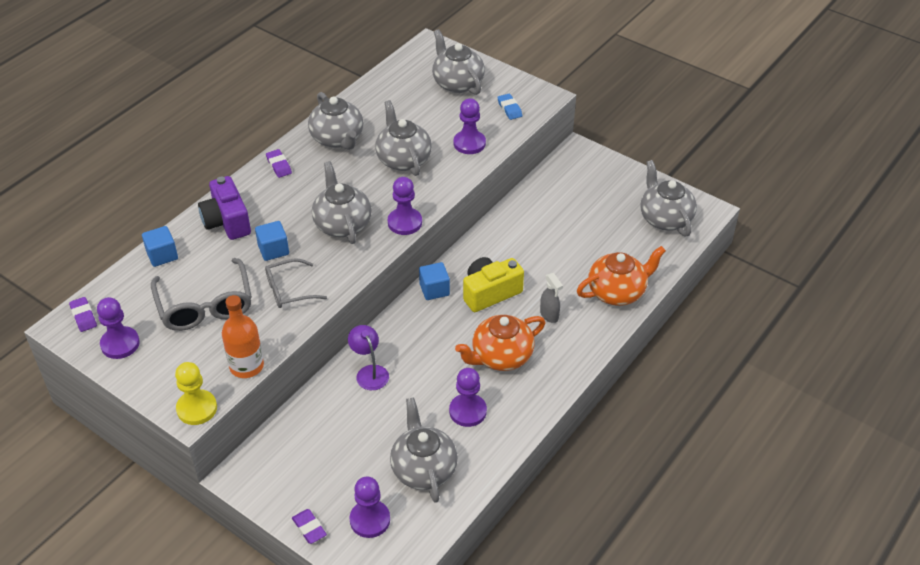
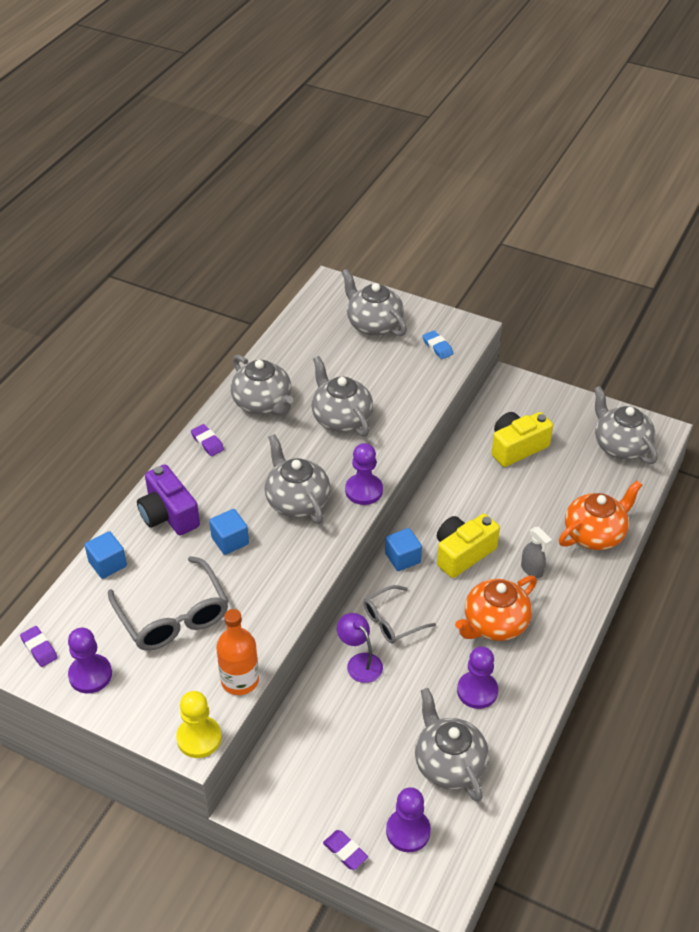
camera: 10 degrees left, 0 degrees up
(288, 290) = (260, 585): grey glasses -> grey glasses (392, 621)
(469, 143) = (406, 391): purple pawn -> none
(567, 208) = (517, 447): none -> yellow camera

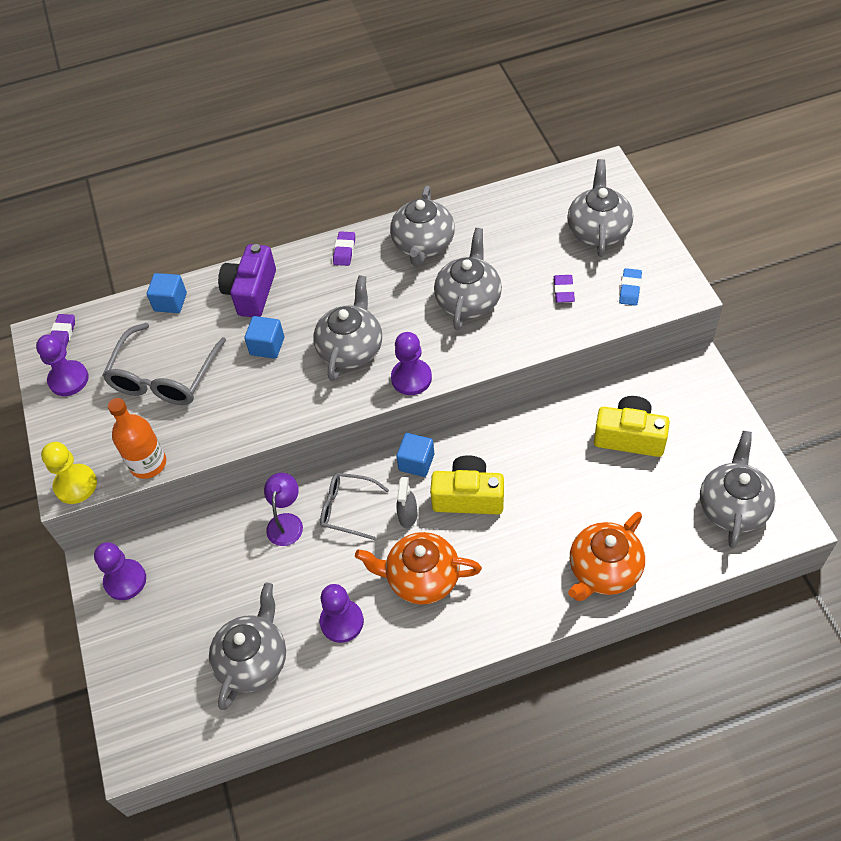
camera: 50 degrees right, 10 degrees up
(345, 852) = (112, 658): purple eraser -> purple eraser (563, 291)
(408, 831) = (167, 684): purple pawn -> purple pawn (125, 580)
(532, 570) = (508, 558): grey spray bottle -> grey spray bottle (408, 516)
(595, 534) = (603, 570): orange teapot -> orange teapot turned 120 degrees clockwise

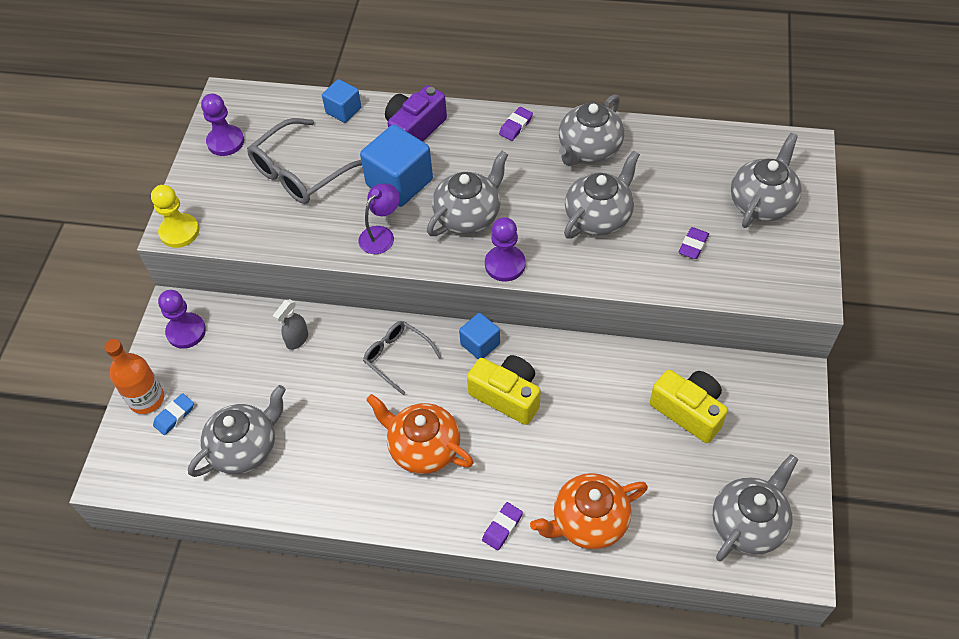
camera: 25 degrees right, 0 degrees up
(63, 334) = (243, 102): purple eraser -> purple eraser (502, 527)
(148, 464) = (244, 240): orange bottle -> orange bottle (147, 399)
(267, 346) = (399, 182): blue cube -> blue cube, size x1.76
(286, 522) = (340, 344): purple lamp -> purple lamp (381, 235)
(342, 622) = (334, 452): purple pawn -> none
(408, 516) = (444, 388): grey spray bottle -> grey spray bottle (297, 340)
(630, 289) = (758, 271): blue eraser -> blue eraser (174, 416)

